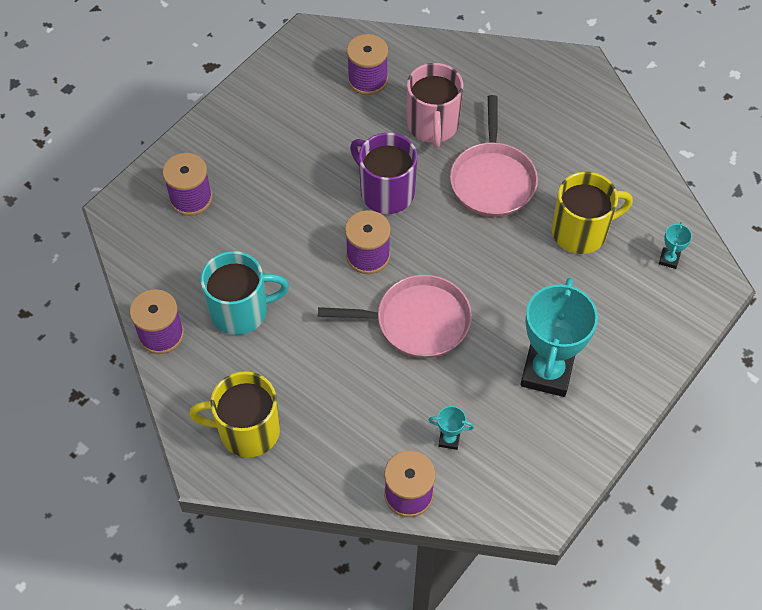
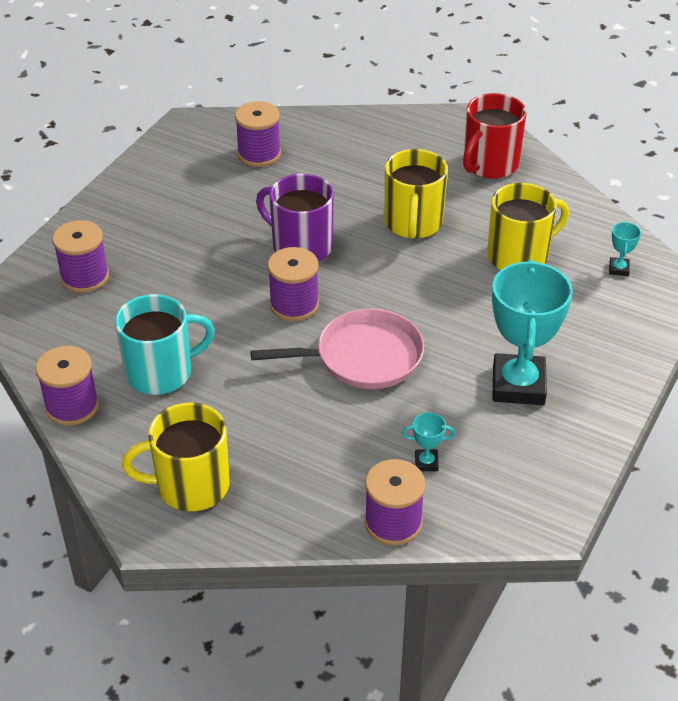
camera: 10 degrees left, 15 degrees down
(432, 125) = (337, 184): pink mug -> none
(492, 180) = (413, 223): pink pan -> yellow mug
(578, 121) = (489, 164): none -> red mug

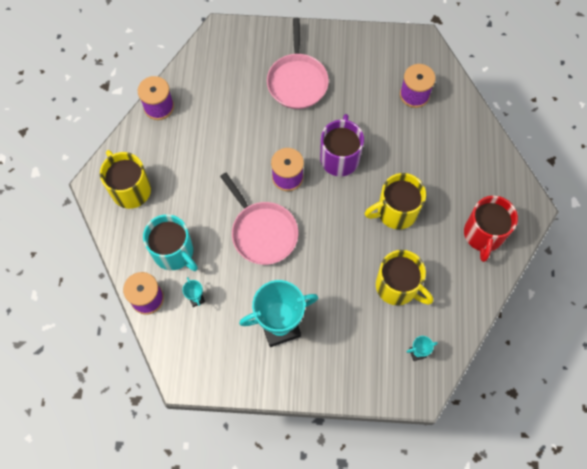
camera: 65 degrees right, 25 degrees up
(85, 277) = (256, 60): purple spool -> none
(153, 247) = (297, 81): none -> pink pan
(161, 372) = (202, 135): turquoise mug -> turquoise mug (174, 252)
(489, 164) = (483, 234): red mug -> red mug turned 90 degrees counterclockwise

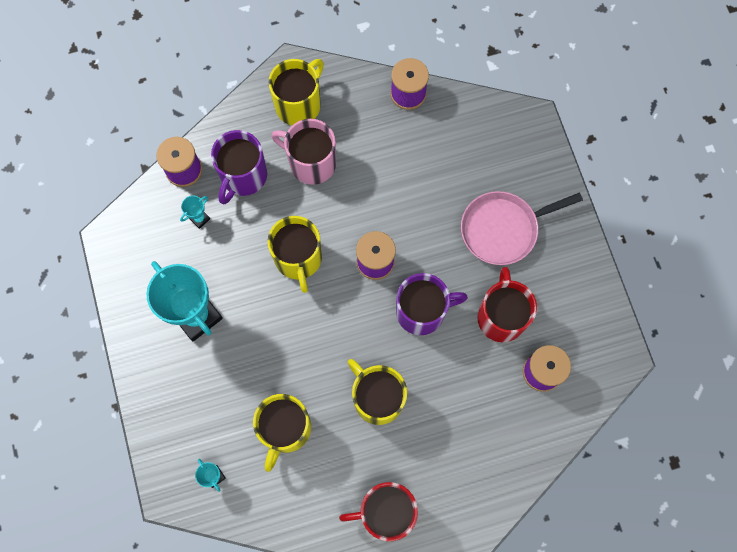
camera: 70 degrees right, 5 degrees up
(174, 252) = (243, 176): turquoise mug -> purple mug
(185, 196) = (311, 163): none -> pink mug
(262, 232) = (298, 259): pink pan -> yellow mug
(364, 106) = (501, 317): none -> red mug

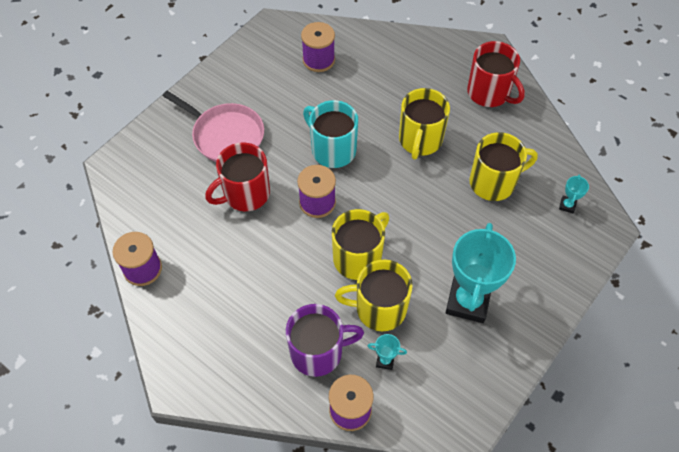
camera: 125 degrees left, 15 degrees down
(299, 104) = (212, 353): yellow mug -> yellow mug (379, 309)
(311, 163) = (264, 304): pink mug -> none
(422, 311) = (332, 150): purple mug -> turquoise mug
(501, 317) = (297, 101): red mug -> red mug (245, 194)

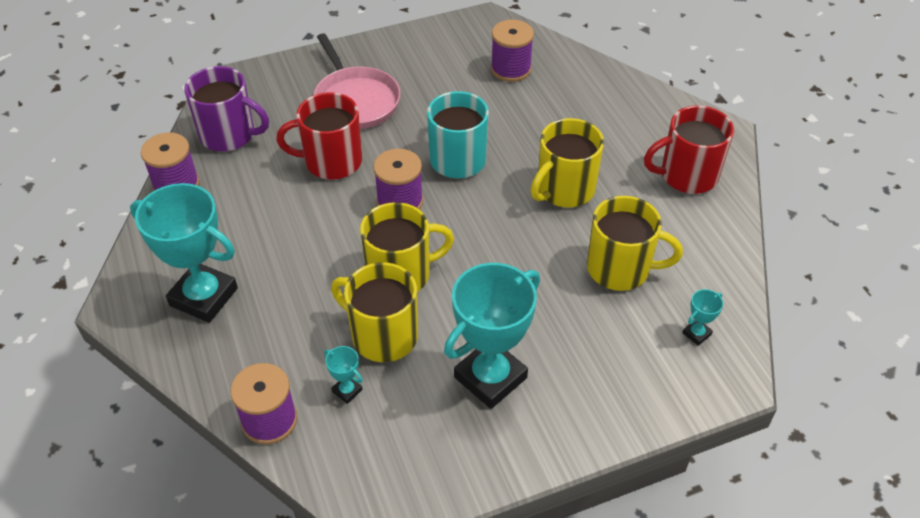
camera: 30 degrees right, 10 degrees down
(234, 346) = (204, 297): none -> turquoise trophy
(318, 352) = (282, 345): purple mug -> purple mug (229, 135)
(489, 93) = (687, 175): red mug -> red mug turned 90 degrees clockwise

